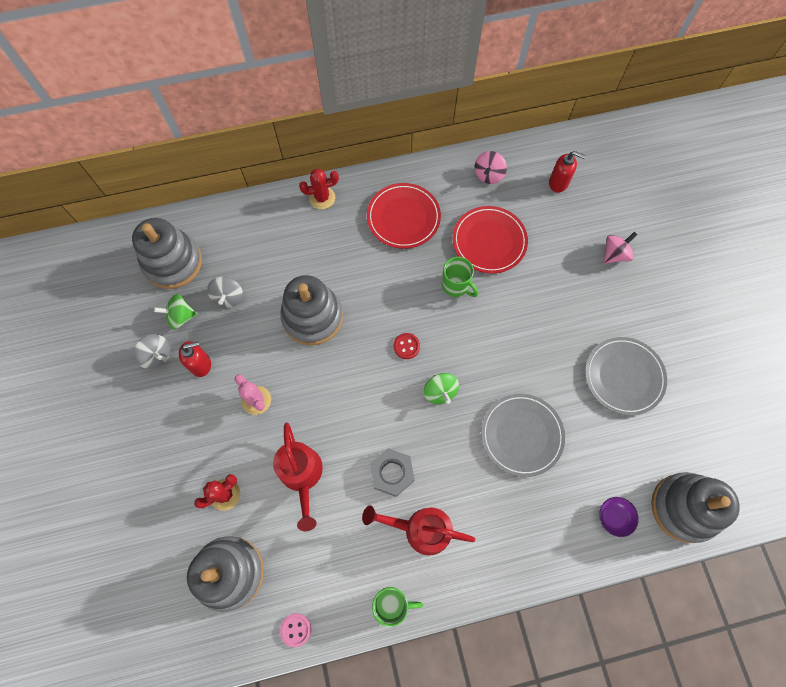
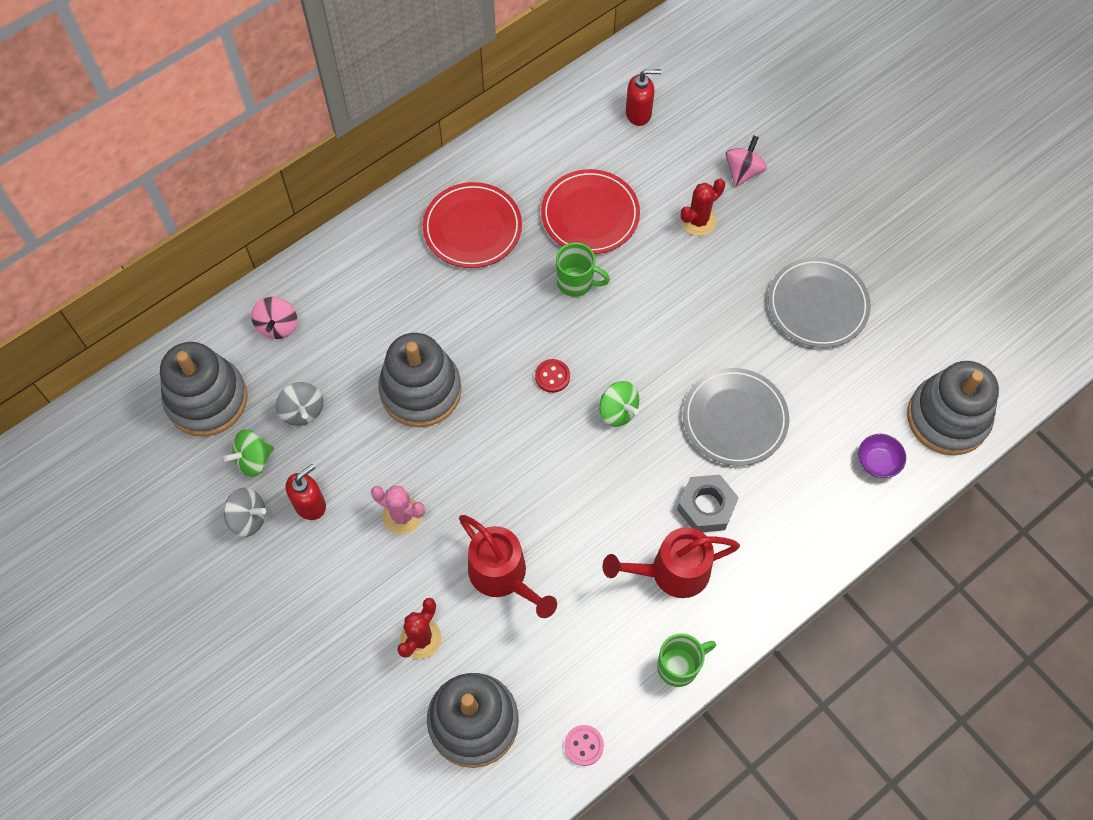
camera: 25 degrees left, 5 degrees down
(322, 198) = (358, 244): red cactus -> red cactus (698, 221)
(392, 473) = (607, 526): grey nut -> grey nut (706, 507)
(488, 175) = (551, 136): pink spinning top -> pink spinning top (278, 326)

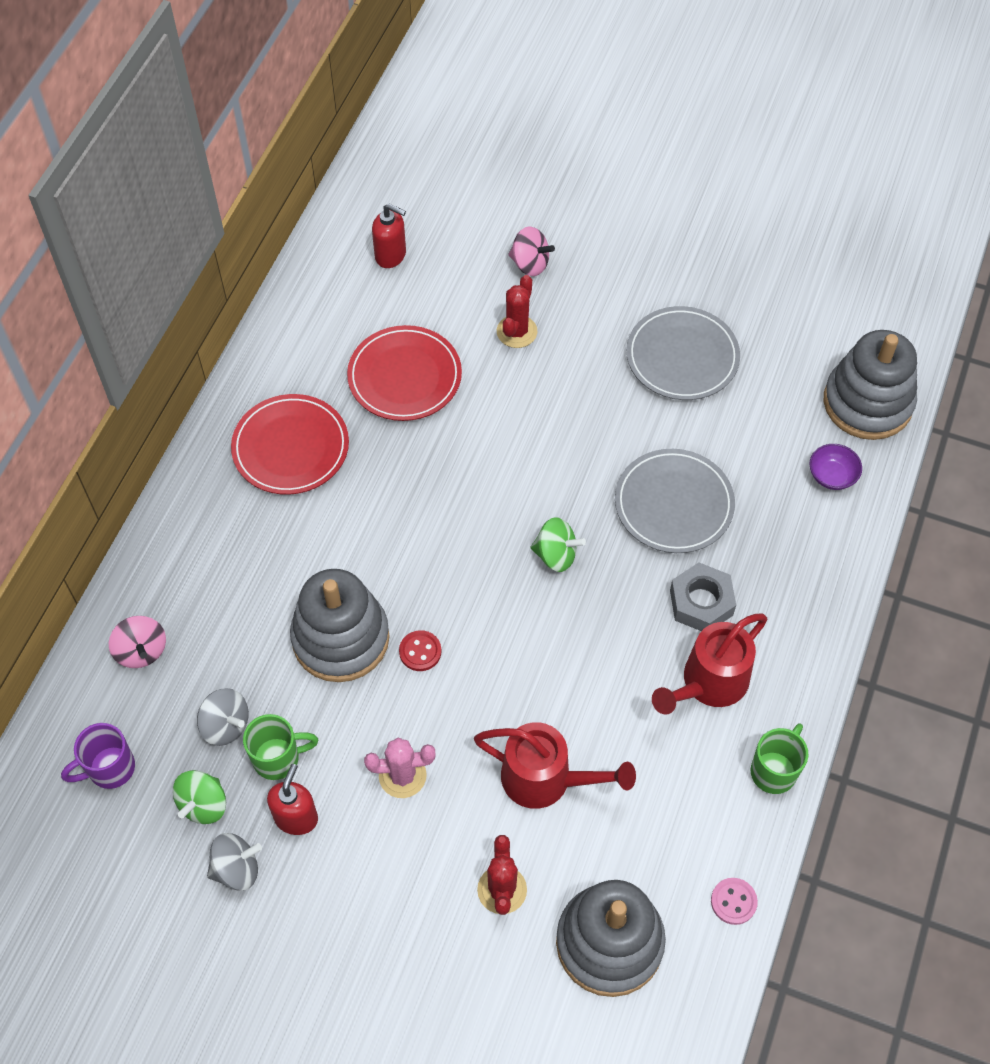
camera: 30 degrees left, 5 degrees down
(207, 399) = (110, 768): grey stacking toy -> purple mug
(552, 376) = (468, 554): red button -> red button (420, 651)
(576, 282) = (433, 450): green mug -> green mug (278, 758)
(638, 113) = (391, 255): red soap dispenser -> red soap dispenser turned 60 degrees clockwise
(743, 171) = (530, 264): pink spinning top -> pink spinning top turned 120 degrees clockwise

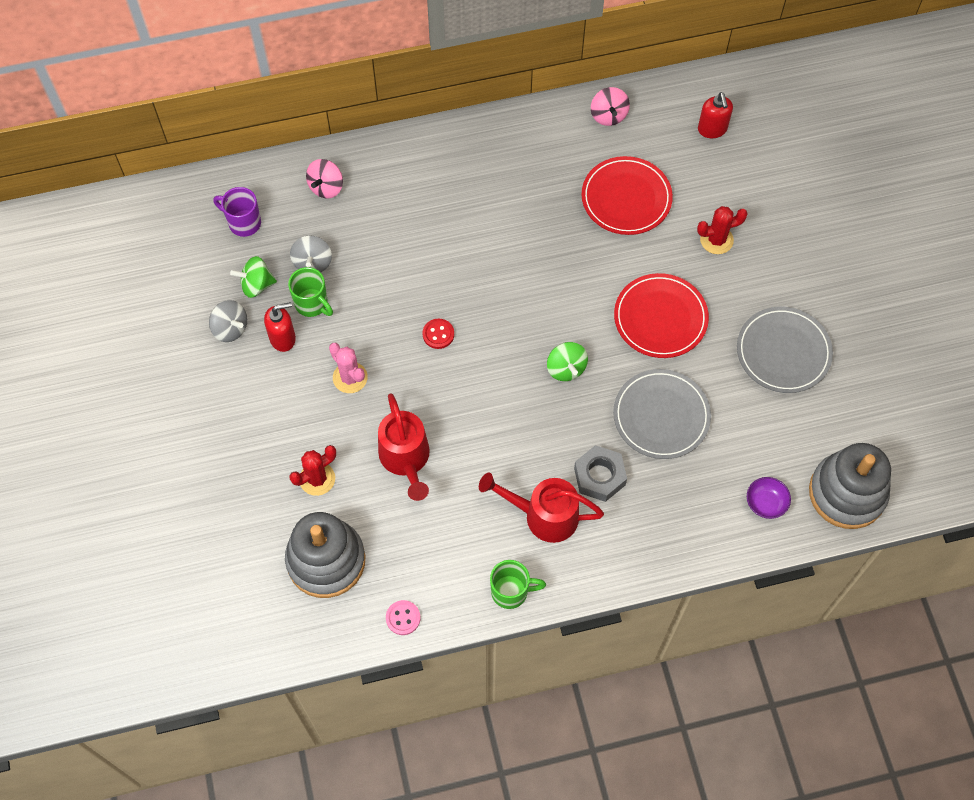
camera: 55 degrees right, 5 degrees up
(291, 447) = (522, 170): red plate -> red plate (660, 318)
(341, 638) = (414, 285): grey stacking toy -> none
(530, 264) = (778, 213): pink spinning top -> pink spinning top (608, 115)

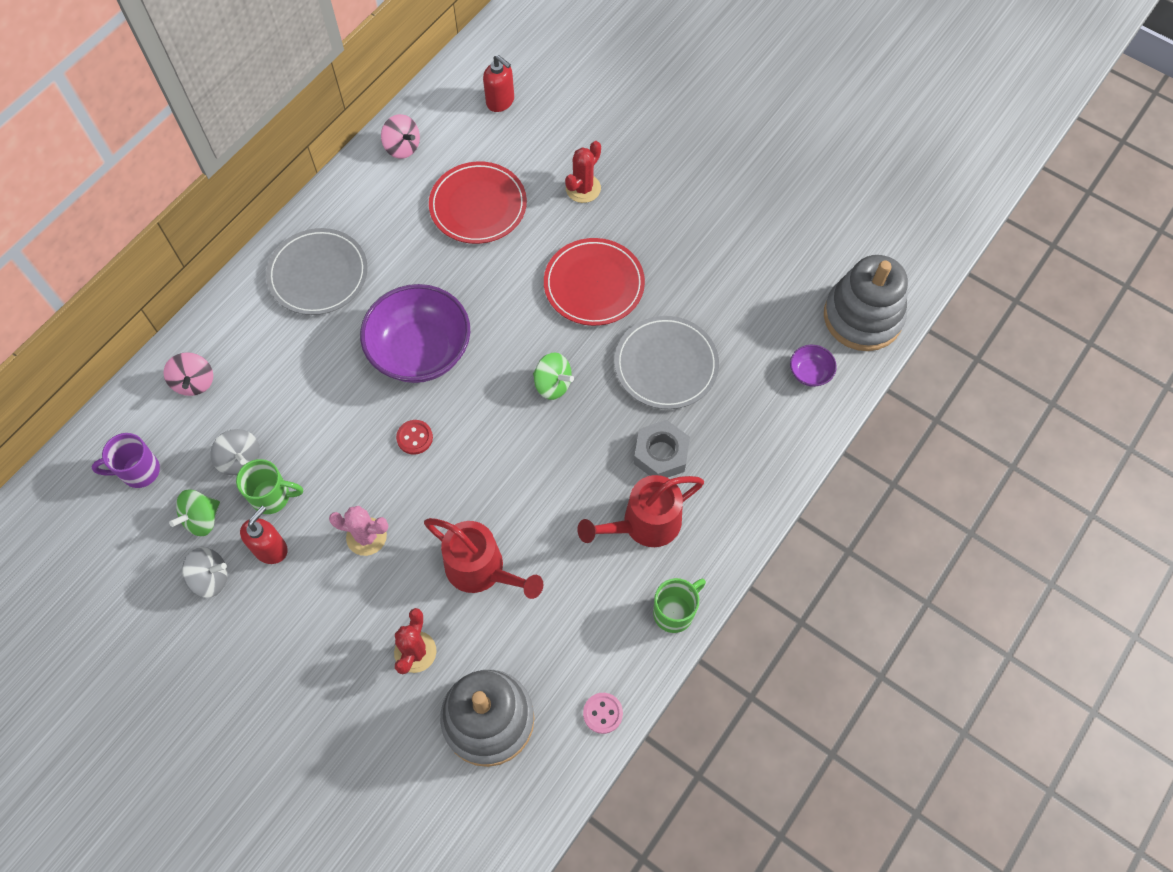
camera: 40 degrees left, 0 degrees up
(494, 276) = (420, 351): none -> purple bowl
(783, 352) = (715, 241): grey plate -> grey plate (318, 274)

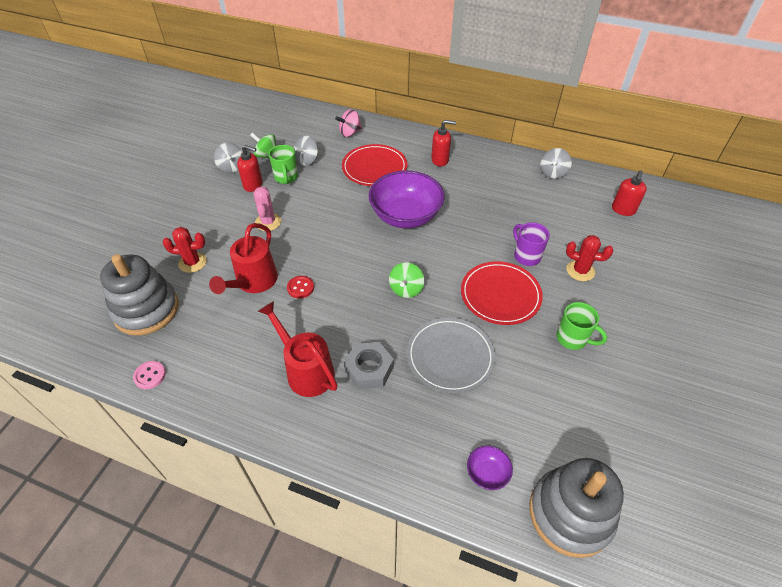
camera: 75 degrees right, 15 degrees down
(139, 471) = (290, 128): purple mug -> purple mug (526, 256)
(318, 274) = (440, 160): grey plate -> red soap dispenser
(402, 147) = (553, 173): pink spinning top -> grey spinning top
(414, 438) = (342, 228): red button -> red button (300, 288)
(478, 205) = (530, 218): red plate -> red plate (374, 168)
(674, 612) = (234, 407): green mug -> green mug (573, 339)

